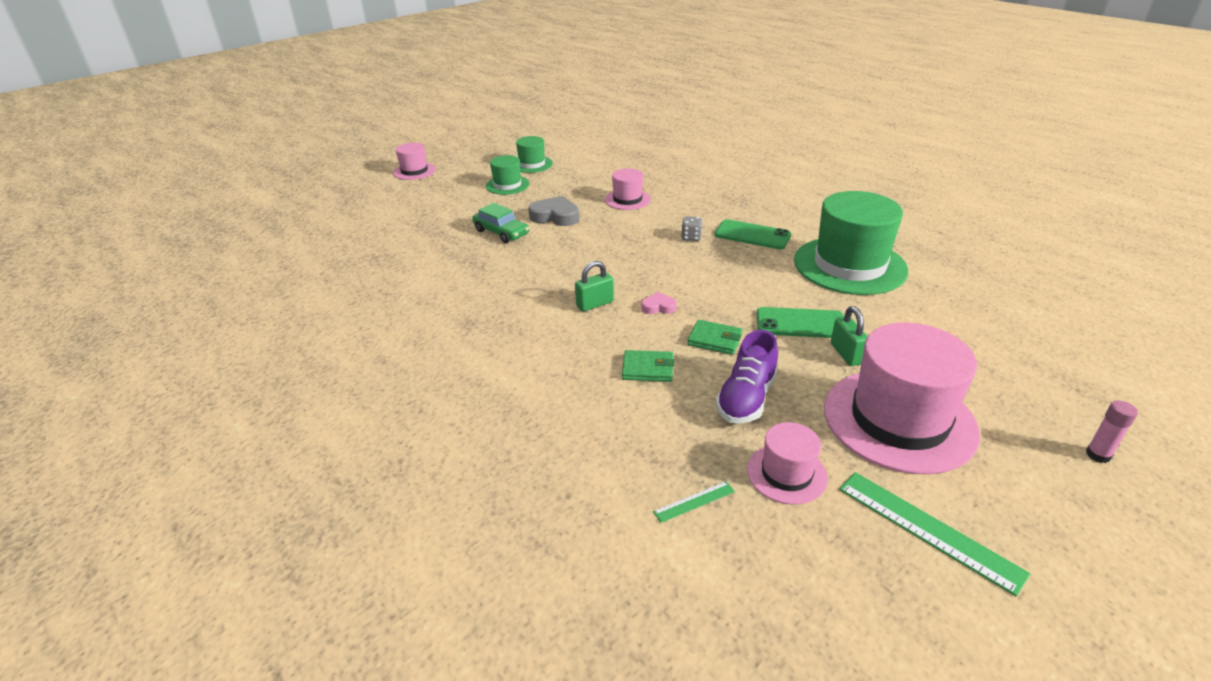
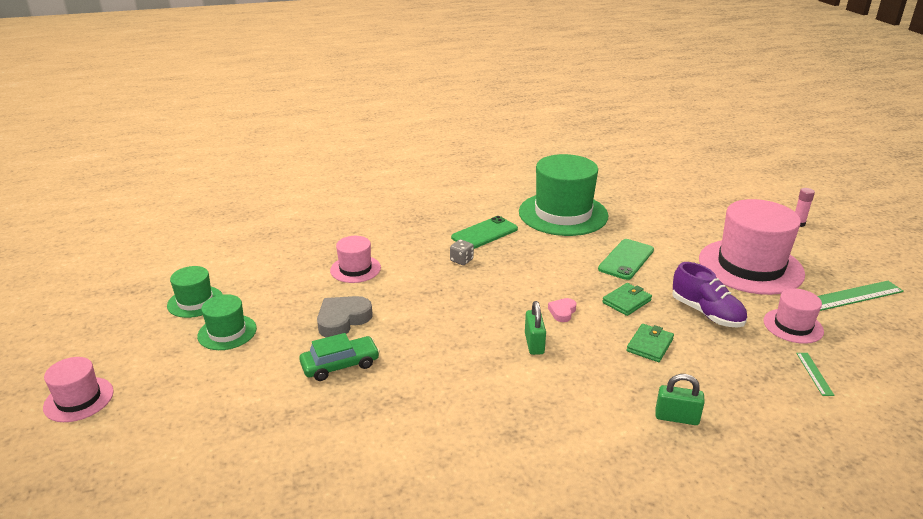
camera: 65 degrees left, 5 degrees down
(846, 354) = (672, 257): green padlock -> green padlock (676, 417)

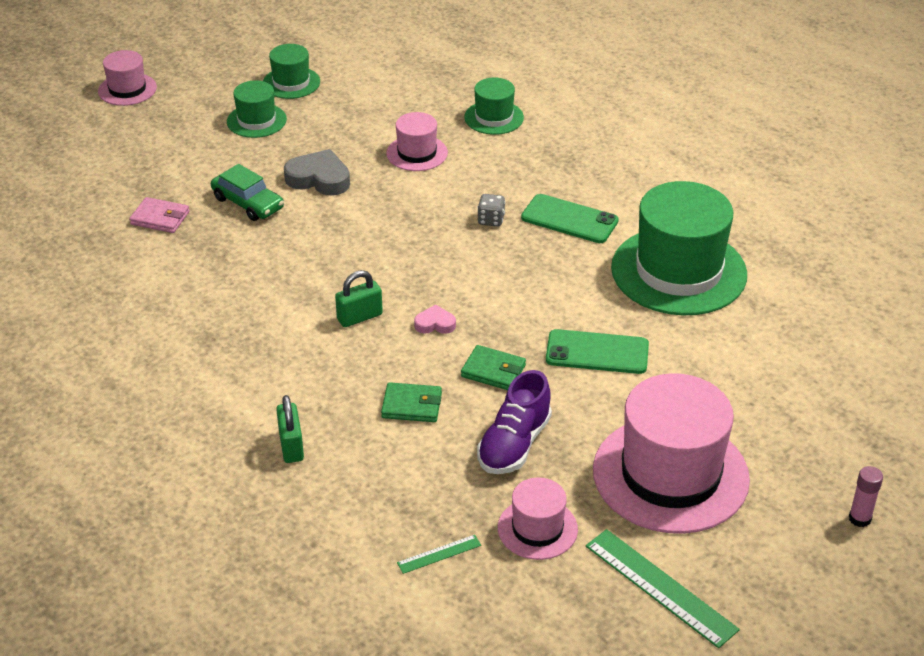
camera: 65 degrees right, 10 degrees up
(313, 424) = (160, 218): none -> pink wallet
(346, 230) = (494, 117): none -> green hat

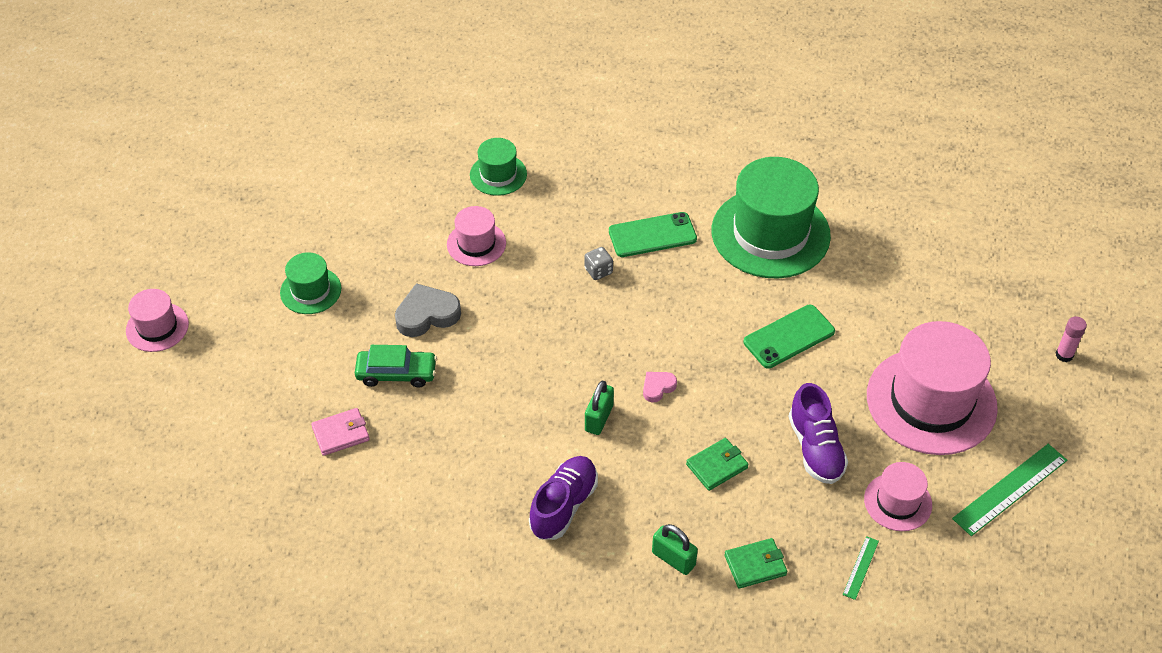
camera: 40 degrees left, 10 degrees up
(255, 358) = (564, 505): none -> purple shoe
(291, 83) = (296, 236): green hat -> none
(493, 371) = (739, 399): green wallet -> green wallet (755, 565)
(660, 587) = (1010, 489): green ruler -> green ruler turned 45 degrees counterclockwise

